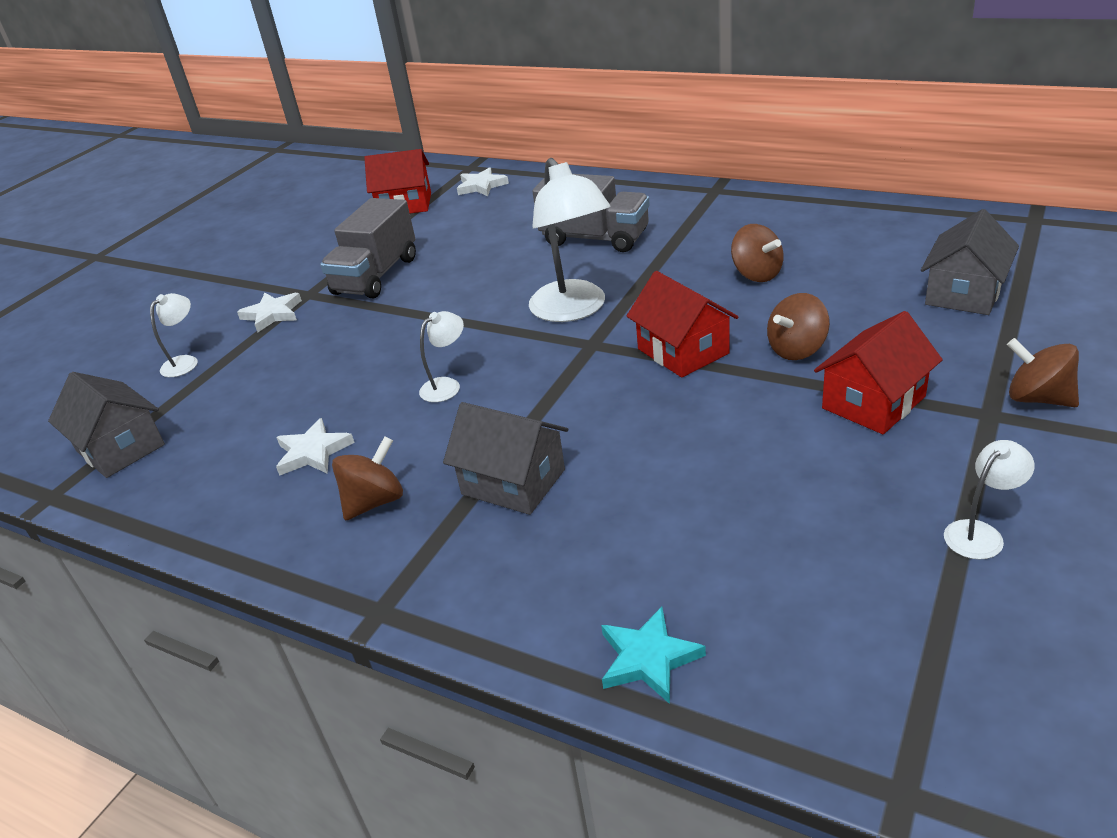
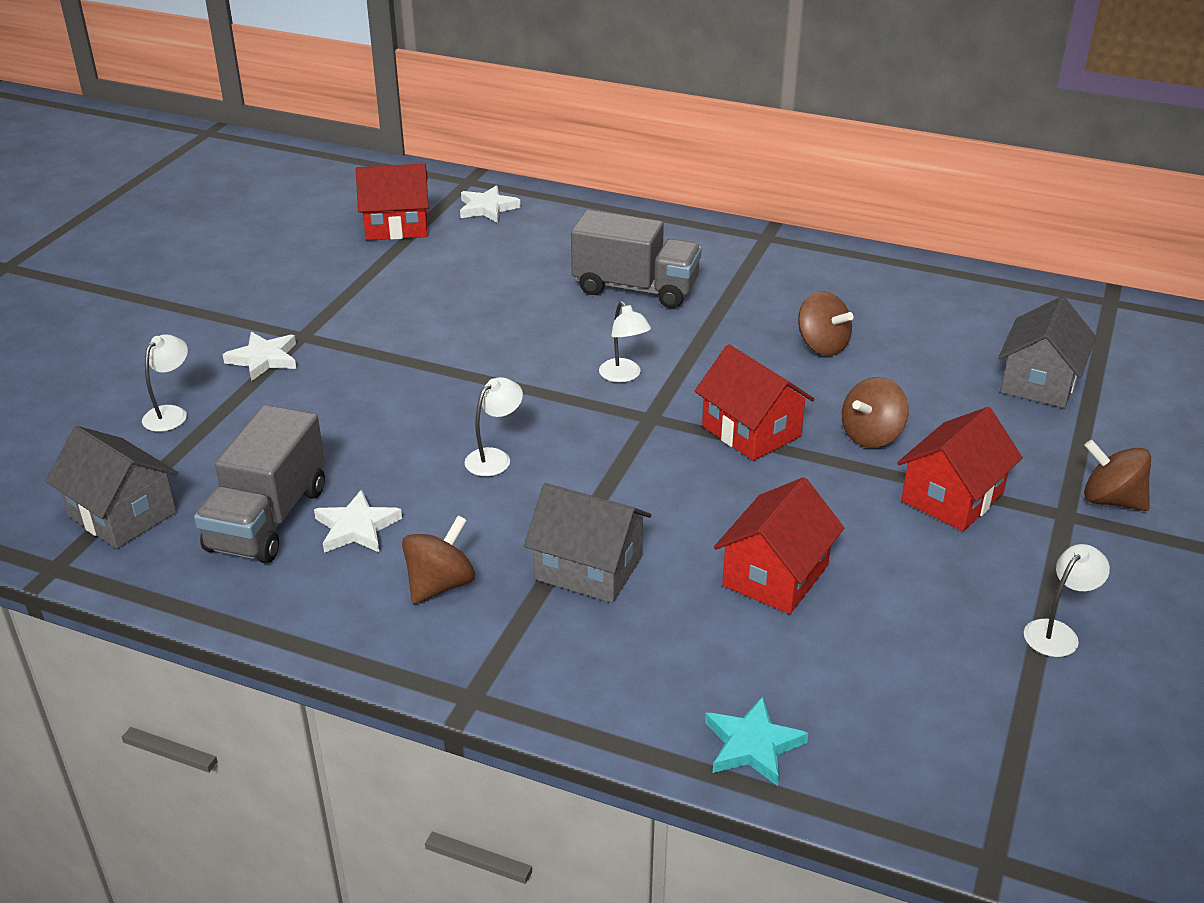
camera: 10 degrees left, 0 degrees up
(376, 276) = (381, 318): grey truck -> grey truck (268, 519)
(573, 310) = (624, 376): white lamp -> white lamp, size x0.48
(691, 483) = (775, 575): none -> red house

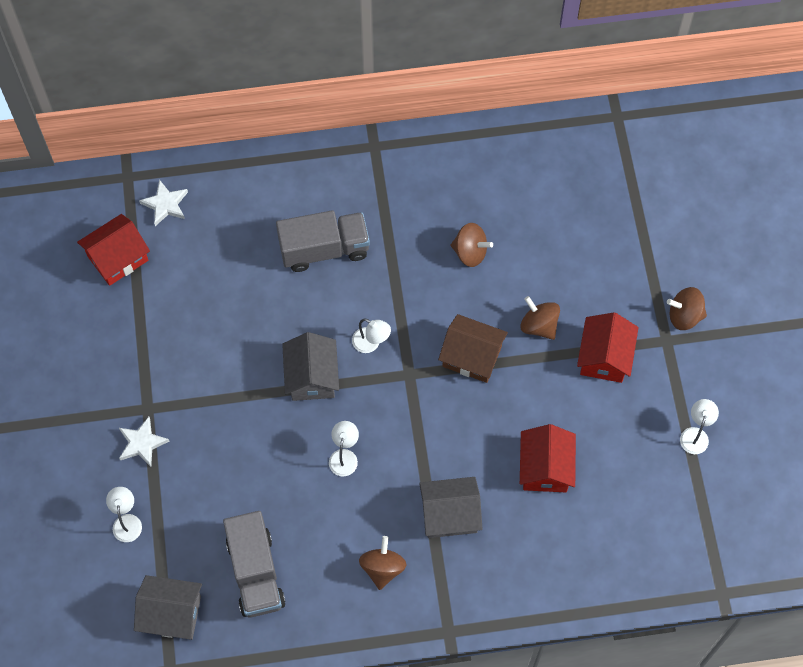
camera: 30 degrees left, 30 degrees up
(356, 527) = (309, 552): white star -> none
(751, 431) = (472, 356): red house -> brown house
(752, 745) = (592, 586): turquoise star -> none
(871, 435) = (539, 325): brown spinning top -> brown spinning top turned 120 degrees clockwise
(1039, 382) = (608, 225): grey house -> grey house (312, 377)

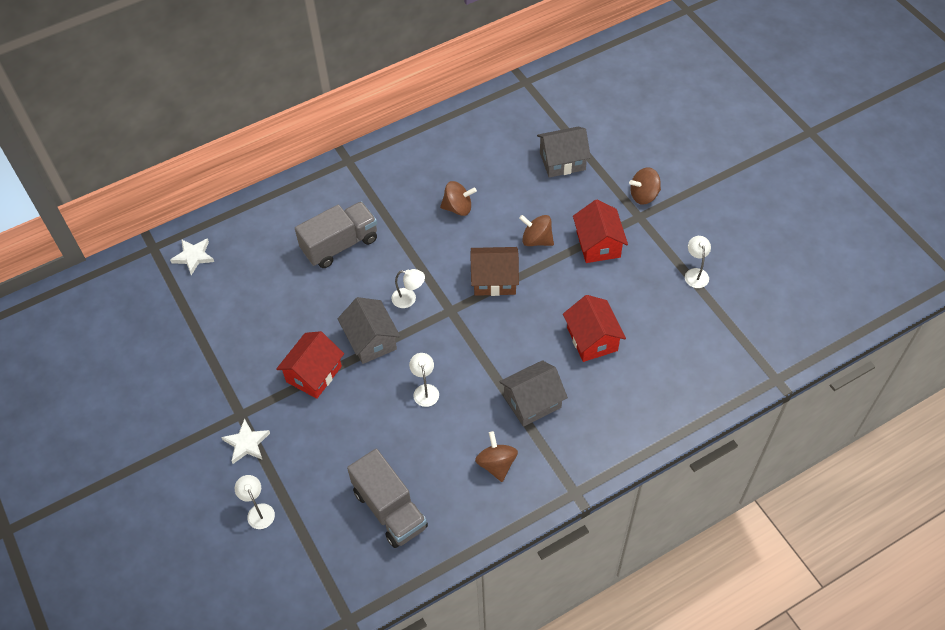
camera: 20 degrees left, 10 degrees down
(117, 258) = (168, 309): red house -> red house (314, 374)
(172, 614) = (330, 572): grey house -> grey house (562, 161)

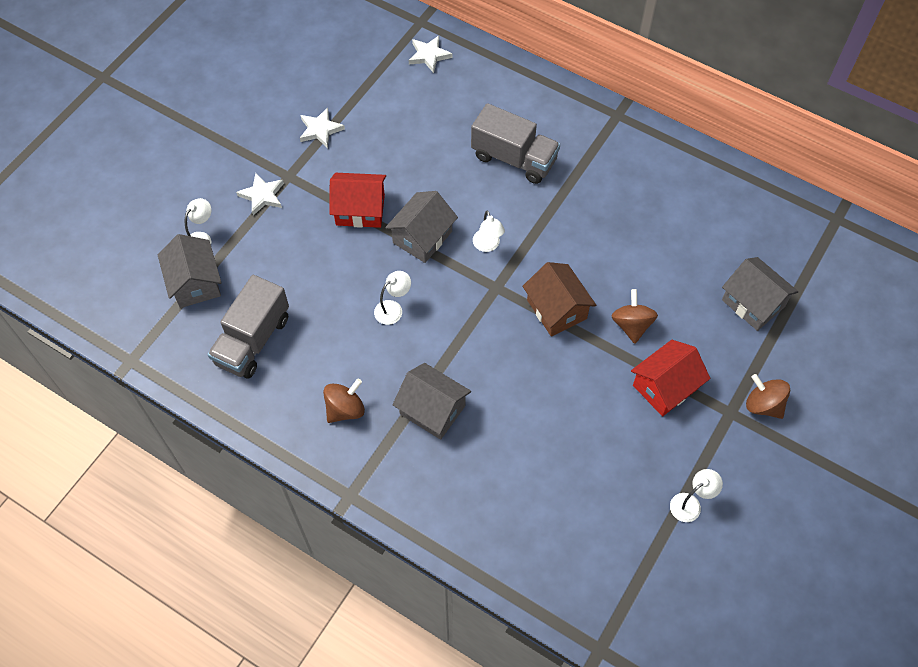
camera: 60 degrees right, 5 degrees up
(210, 370) = (320, 130): none -> white star
(301, 534) = (195, 283): none -> grey house
(458, 208) = (624, 235): brown spinning top -> none
(592, 339) = (539, 433): red house -> none

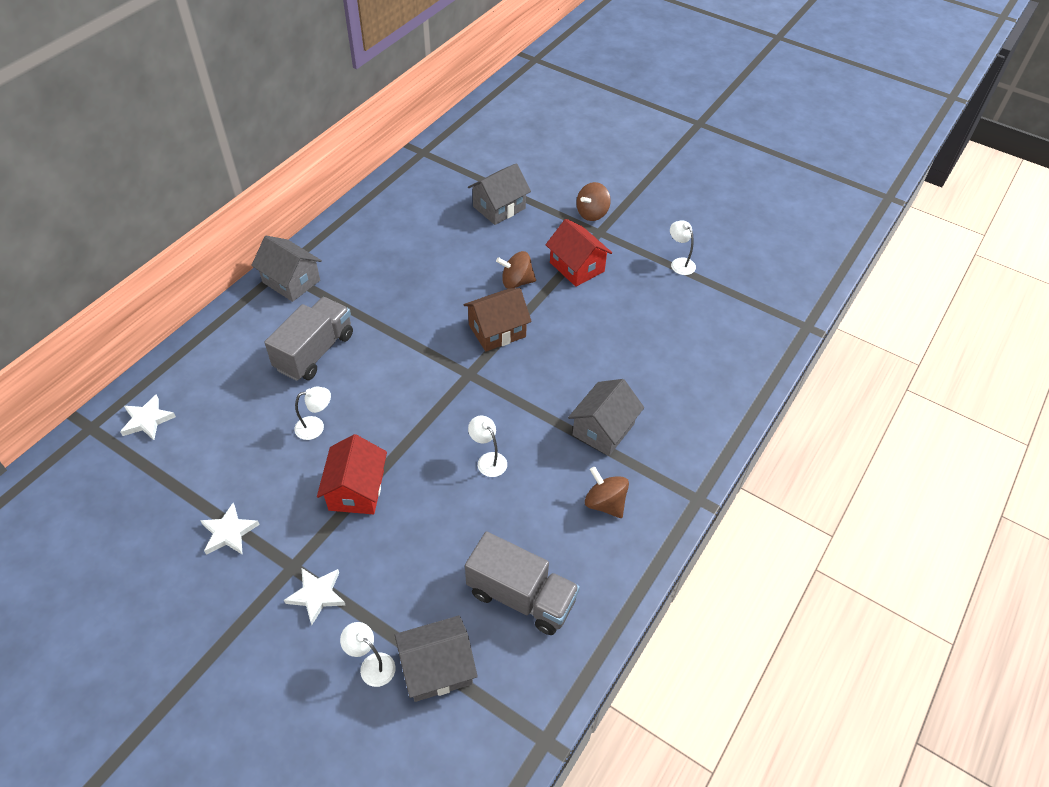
camera: 90 degrees left, 10 degrees down
(422, 237) = (401, 433): grey house -> grey house (291, 281)
(488, 245) = (419, 378): white lamp -> white lamp (316, 427)

